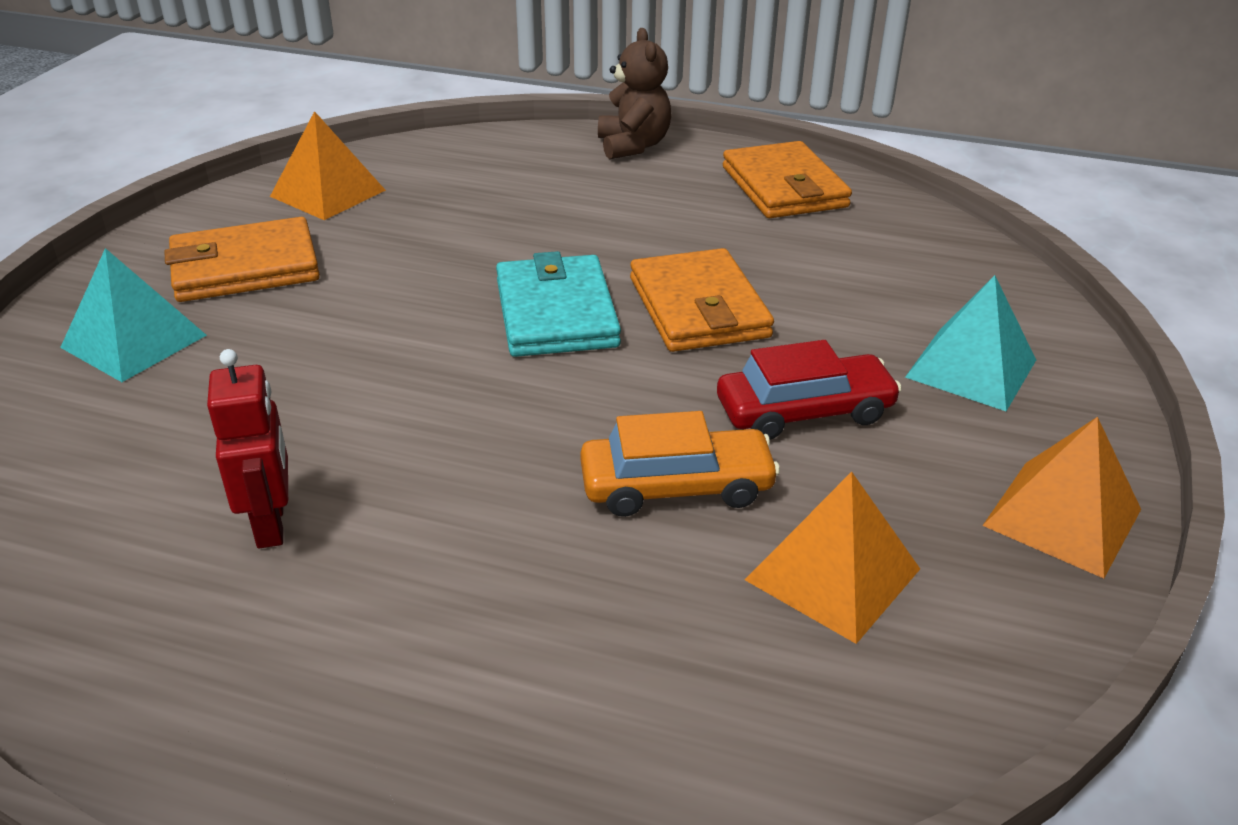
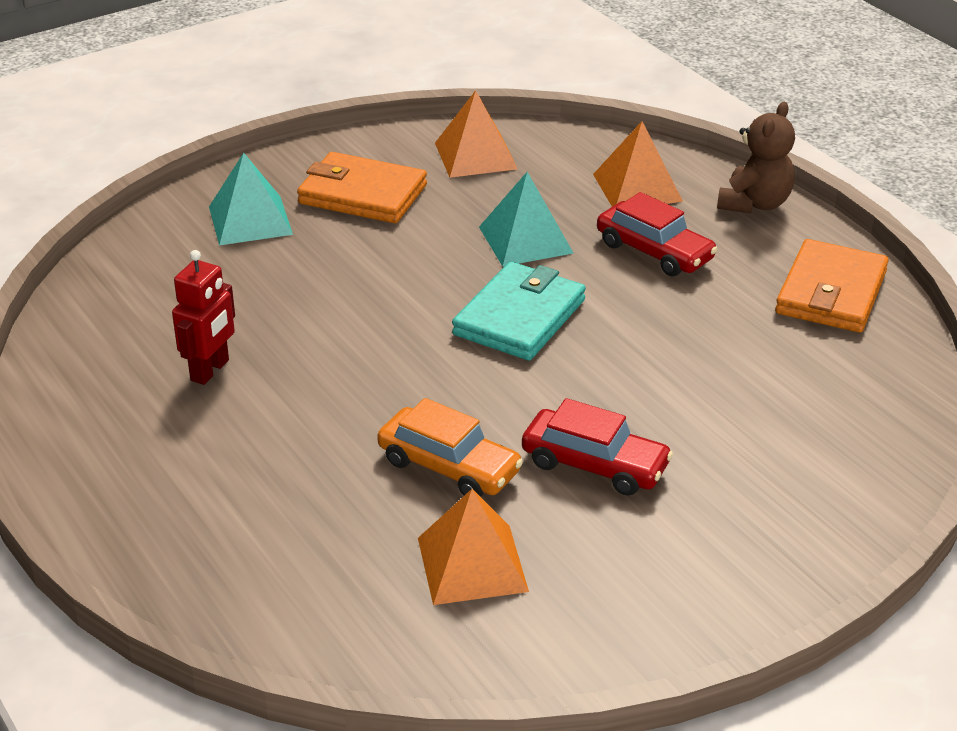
camera: 40 degrees right, 0 degrees up
(602, 210) = (654, 251): none -> red car
(698, 307) = (623, 359): orange wallet -> none
(971, 368) = (761, 498): turquoise pyramid -> turquoise pyramid (525, 239)
(1062, 517) = (668, 618): orange pyramid -> orange pyramid (637, 187)

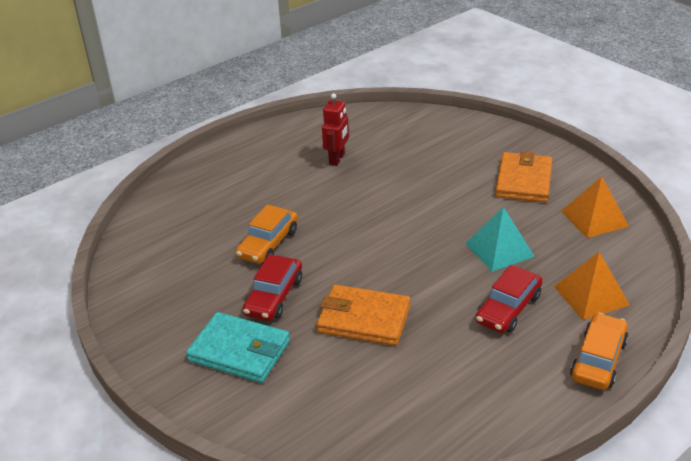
camera: 85 degrees right, 0 degrees up
(210, 370) = (337, 159): red robot -> red robot turned 90 degrees counterclockwise
(250, 220) = (478, 148): turquoise pyramid -> none
(472, 564) = (192, 260): orange pyramid -> none
(519, 317) = (411, 255): turquoise wallet -> turquoise wallet (239, 351)
(754, 204) = (598, 359): brown teddy bear -> orange car
(831, 292) = (487, 405): orange wallet -> orange wallet (364, 319)

